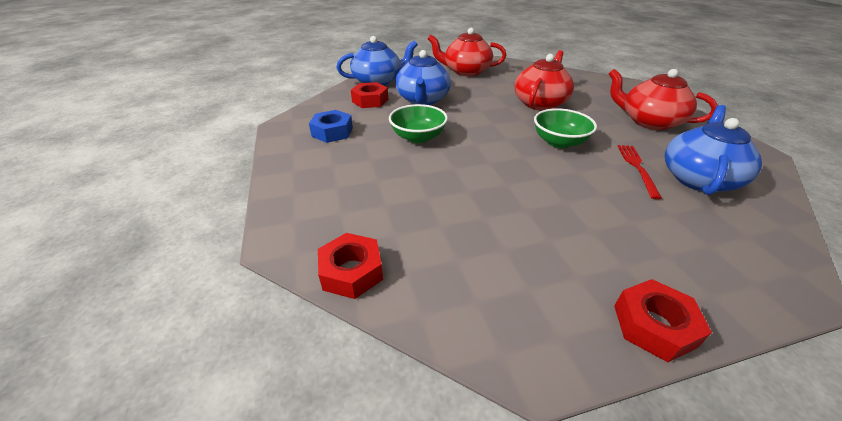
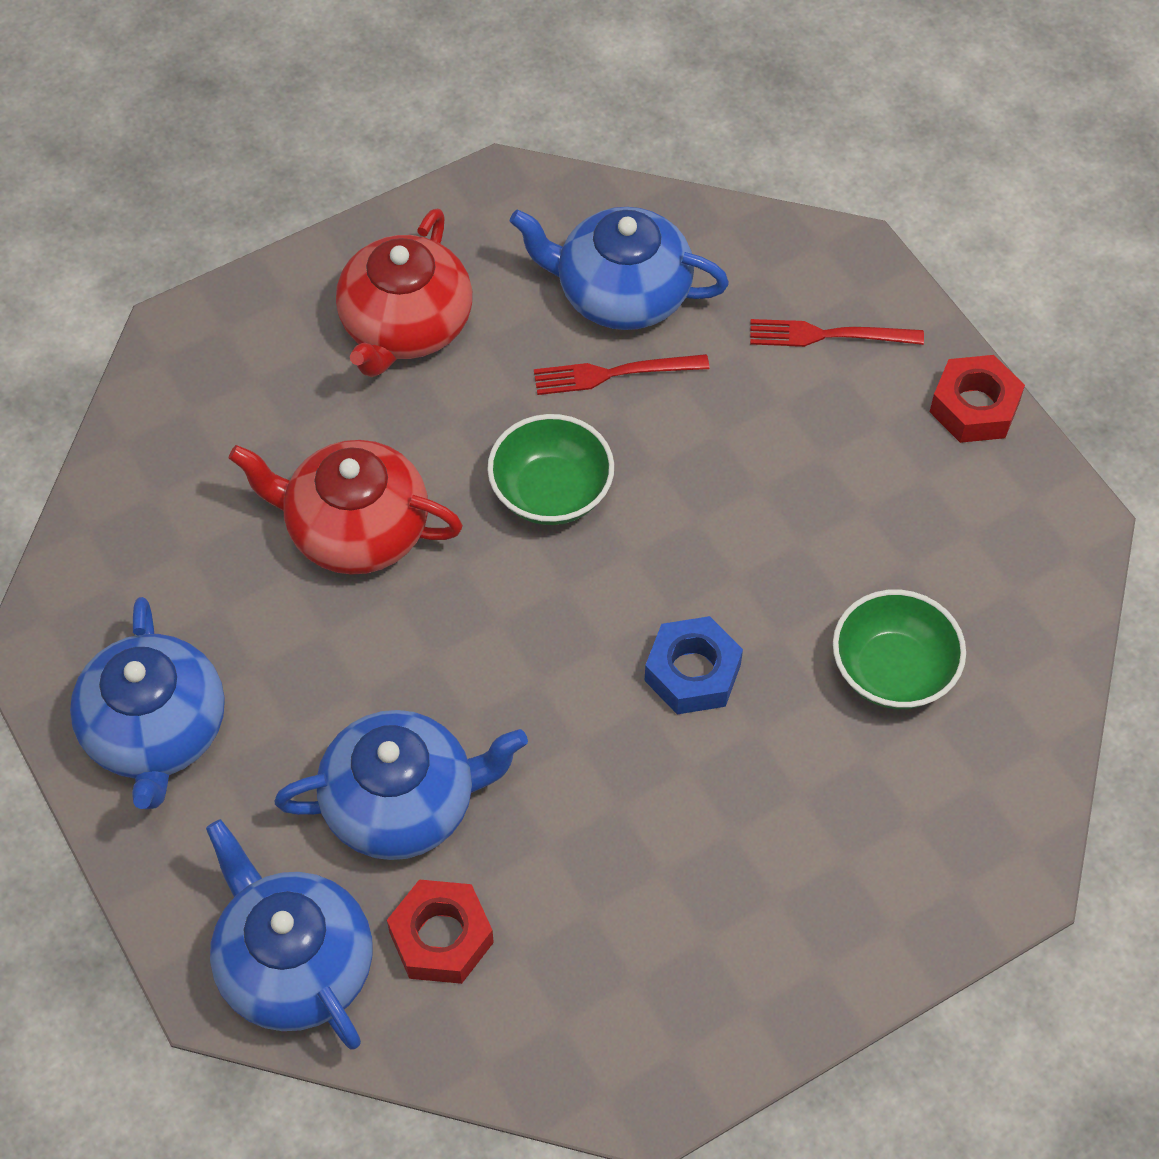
camera: 105 degrees left, 20 degrees up
(332, 132) = (643, 960): blue nut -> blue nut (692, 673)
(351, 272) = (1029, 753): red nut -> none
(418, 137) = (611, 763): green bowl -> green bowl (893, 670)
(466, 71) = (156, 731): red teapot -> blue teapot
(701, 256) = (829, 335): none -> red fork

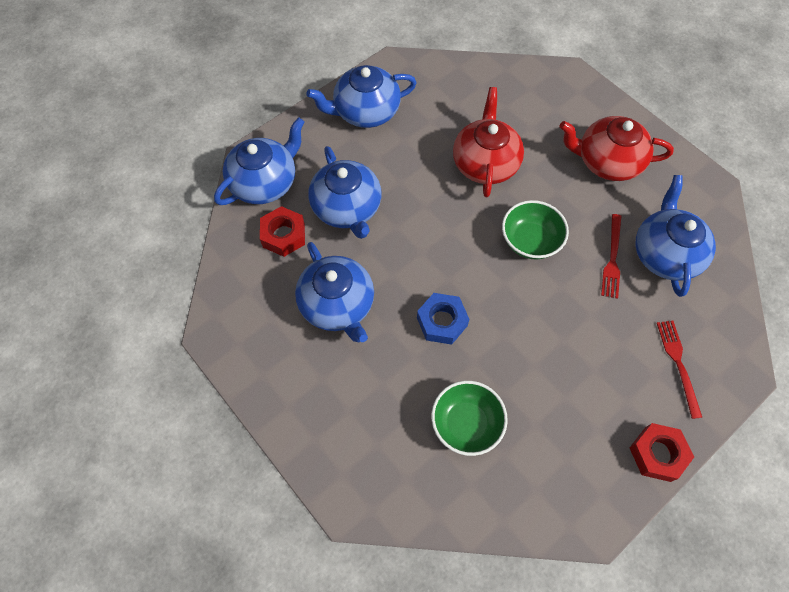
camera: 80 degrees right, 5 degrees up
(614, 373) = (612, 258): red fork -> red fork turned 150 degrees counterclockwise
(625, 851) = (338, 305): none -> blue teapot

